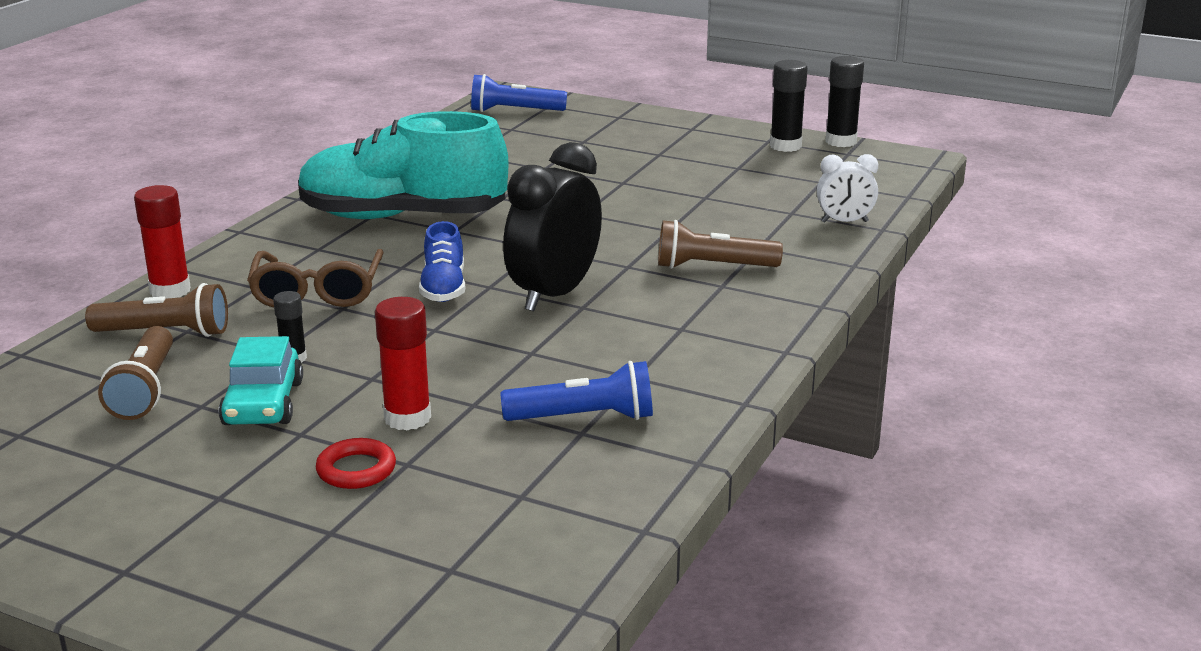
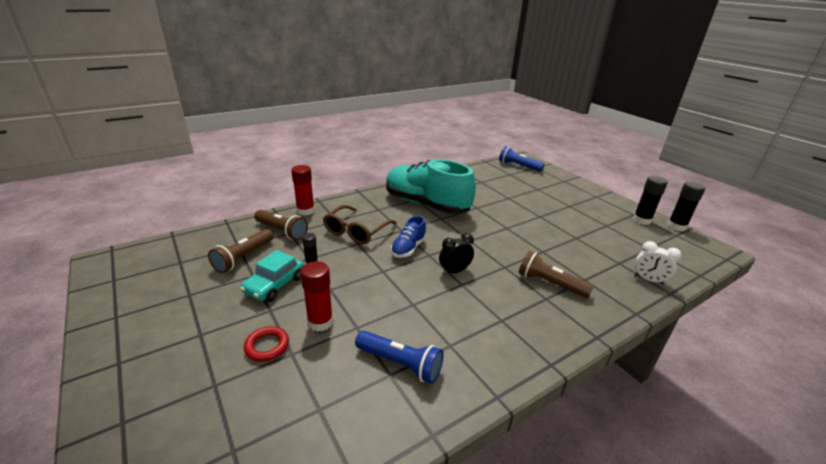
camera: 30 degrees right, 5 degrees up
(554, 294) = (454, 271): black clock -> black clock, size x0.53

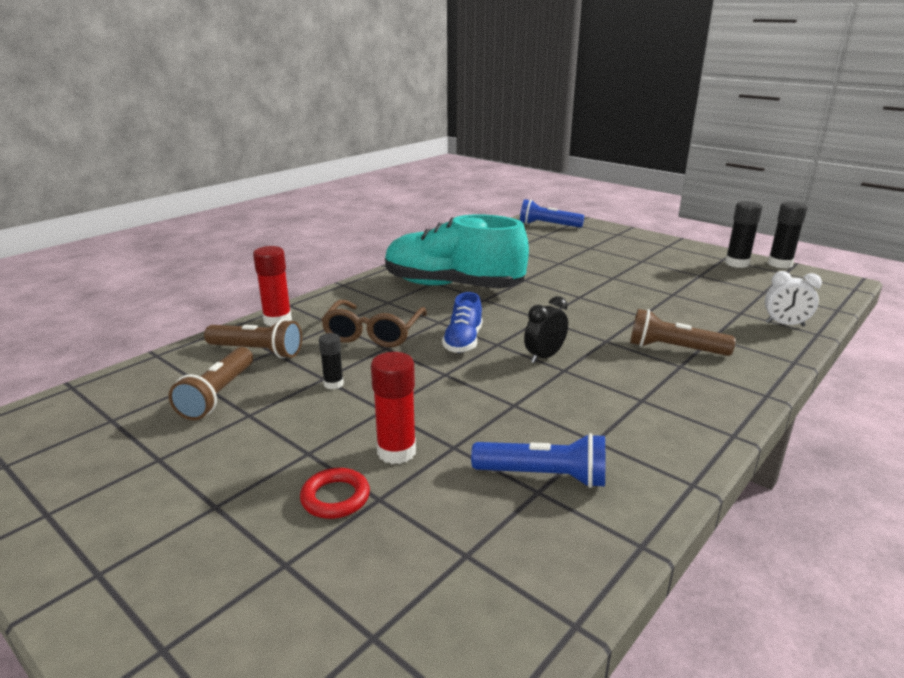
camera: 15 degrees left, 5 degrees down
(275, 285) = (293, 420): turquoise car -> none

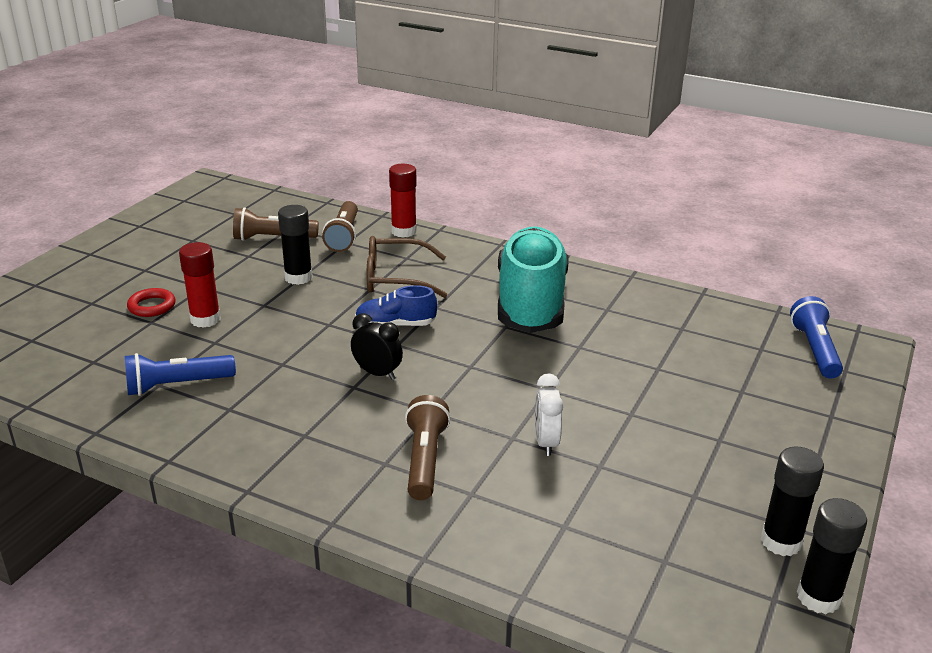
camera: 75 degrees right, 5 degrees up
(333, 384) = (298, 277): black glue stick -> black glue stick, size x1.68
(543, 476) = (177, 385): blue flashlight -> blue flashlight turned 75 degrees clockwise
(785, 324) = (540, 566): white clock -> white clock (546, 442)

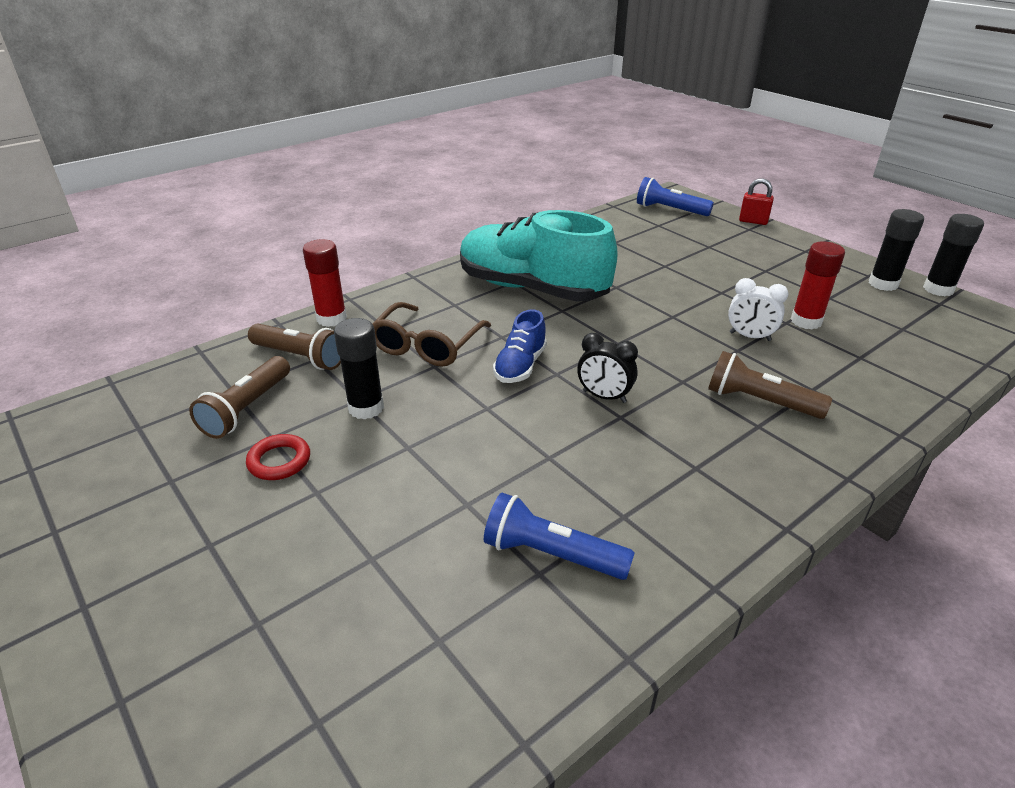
camera: 65 degrees left, 5 degrees up
(152, 306) = (328, 551): red ring -> red ring (279, 461)
(177, 385) = (551, 554): blue flashlight -> blue flashlight turned 105 degrees clockwise
(205, 319) = (405, 503): red glue stick -> red glue stick (806, 321)
(377, 373) = (604, 396): black clock -> black clock turned 120 degrees counterclockwise
(859, 416) = (753, 221): none -> red padlock

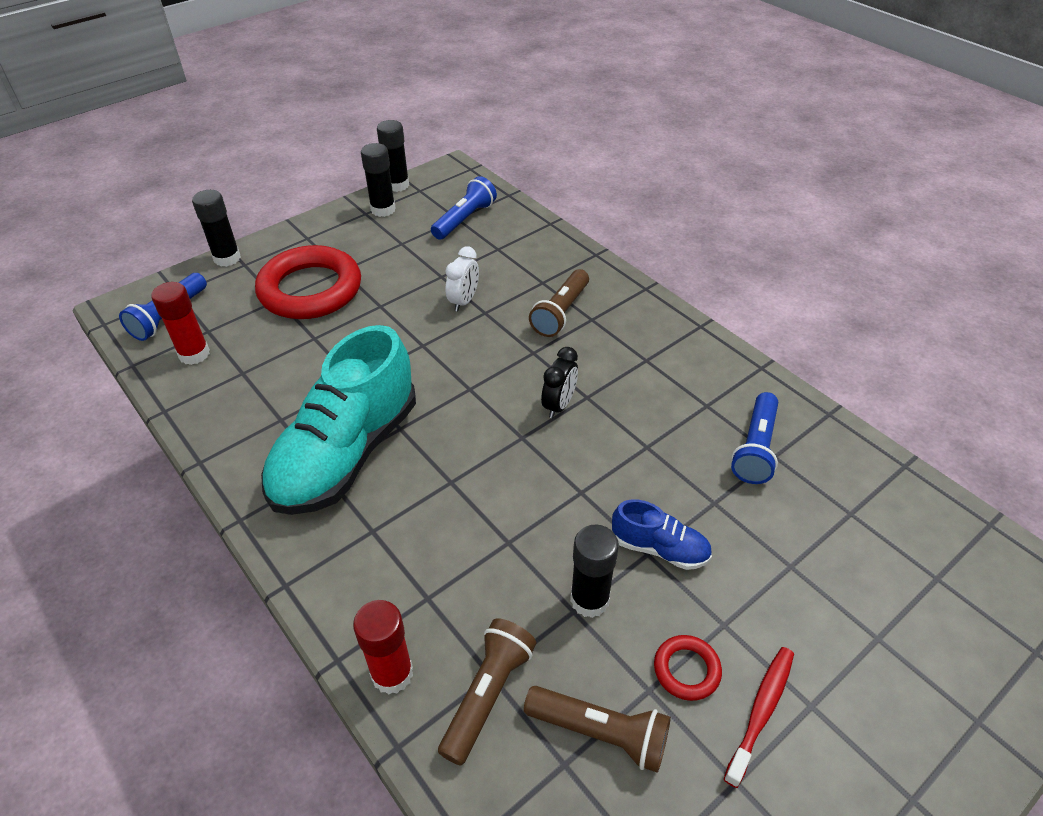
camera: 90 degrees left, 10 degrees up
(220, 506) = (761, 711): none -> red toothbrush
(427, 345) = (466, 552): brown glasses -> none
(520, 366) = (510, 465): blue shoe -> blue shoe (659, 548)
(729, 258) = (310, 289): none -> red ring
(753, 221) = (227, 258): red padlock -> black glue stick
(806, 321) = (441, 264): red glue stick -> red glue stick (194, 354)
(903, 333) = (464, 219): none -> blue flashlight

